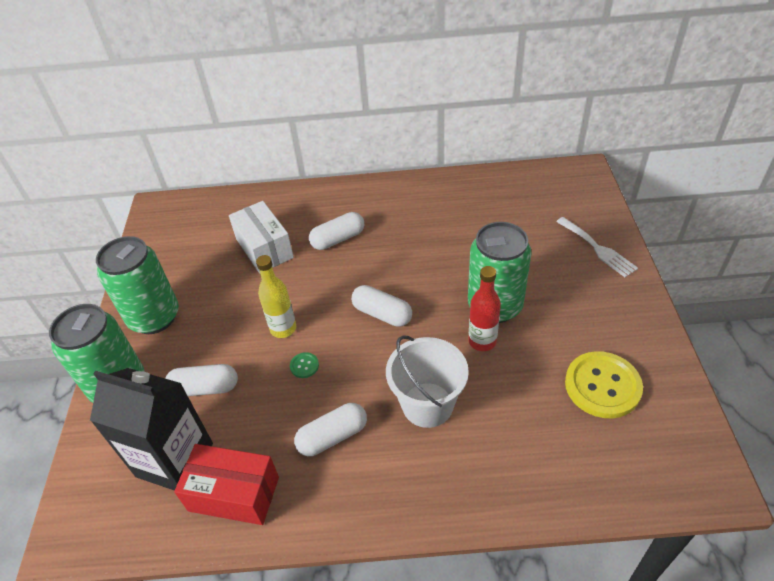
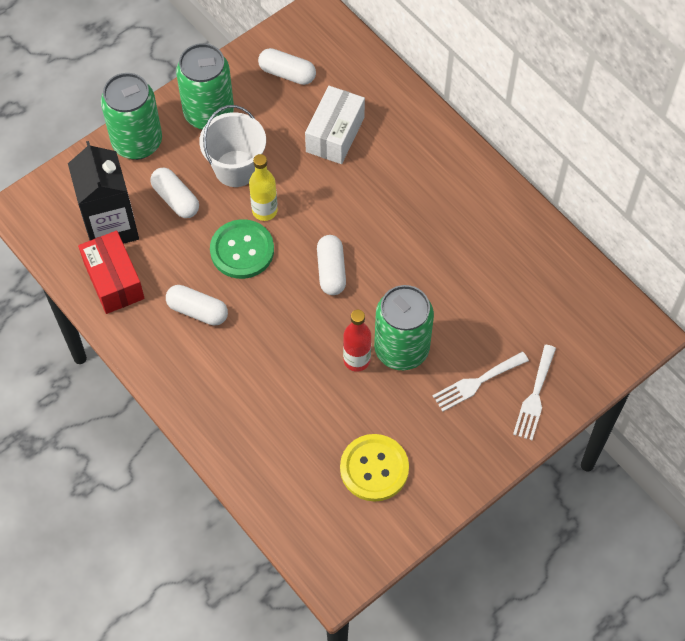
camera: 50 degrees right, 15 degrees up
(304, 366) = (242, 250): green button -> green button, size x2.40
(338, 239) = (388, 183): white capsule -> white capsule (287, 73)
(427, 404) = (268, 356): white bucket -> white bucket (236, 168)
(561, 275) = (477, 382): none -> white fork

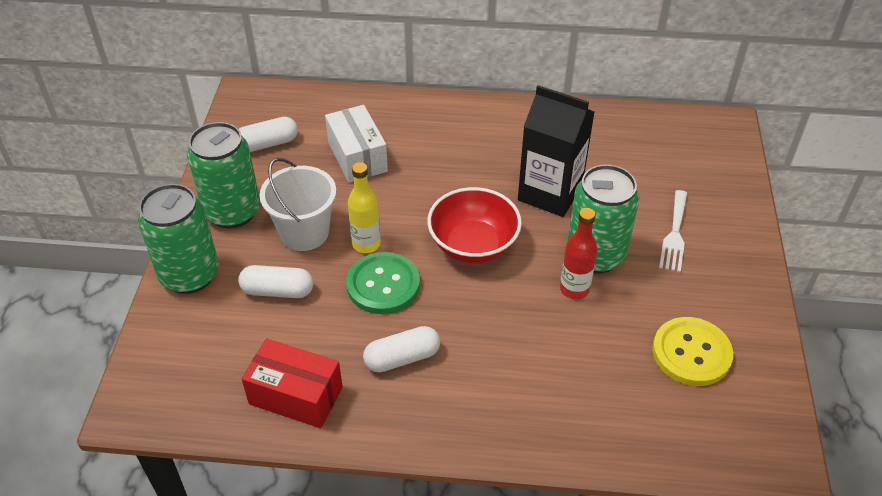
camera: 45 degrees left, 15 degrees down
(111, 226) = (240, 355): black carton -> black carton (550, 193)
(331, 271) = (473, 245): white capsule -> red bowl
(535, 396) = (722, 212): white fork -> none

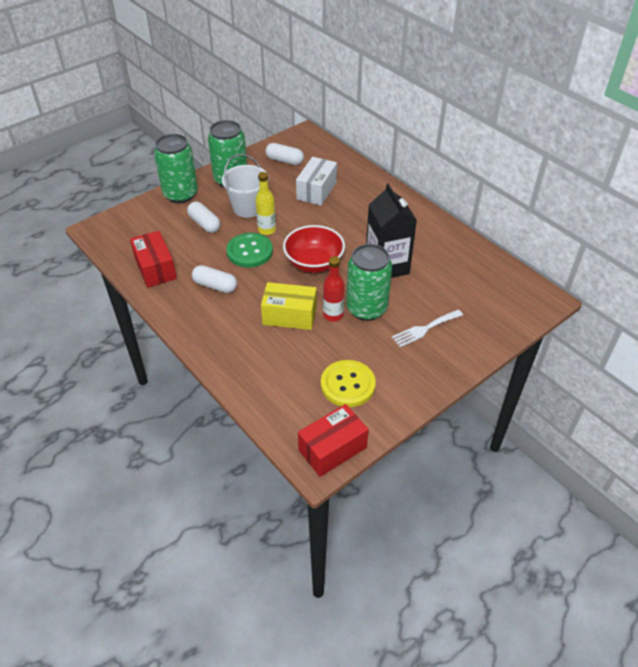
camera: 45 degrees right, 0 degrees up
(533, 326) = (289, 316): none -> yellow box
(772, 434) = (332, 449): none -> red box

